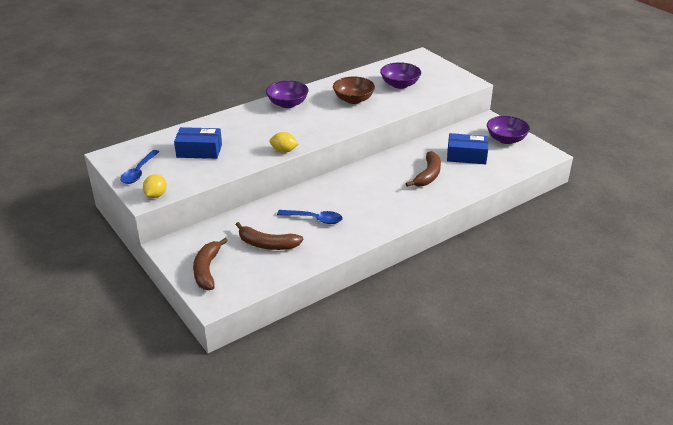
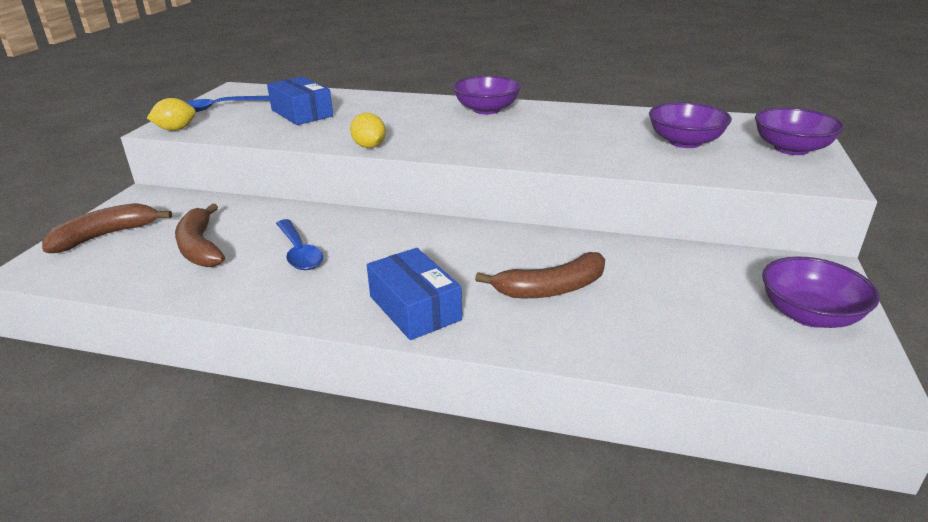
camera: 50 degrees right, 5 degrees down
(353, 99) = (576, 133): brown bowl -> none
(438, 71) = (791, 149): none -> purple bowl
(466, 156) = (674, 298): blue box -> blue box (415, 308)

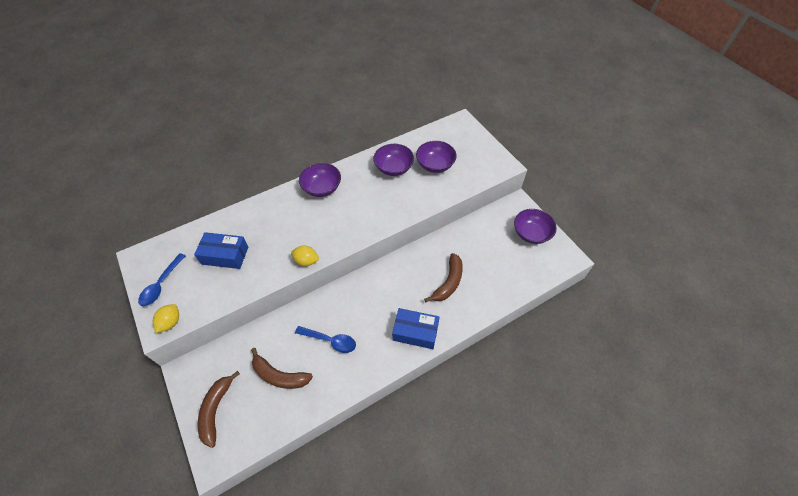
camera: 45 degrees left, 25 degrees up
(791, 149) = (475, 146): purple bowl -> purple bowl (394, 168)

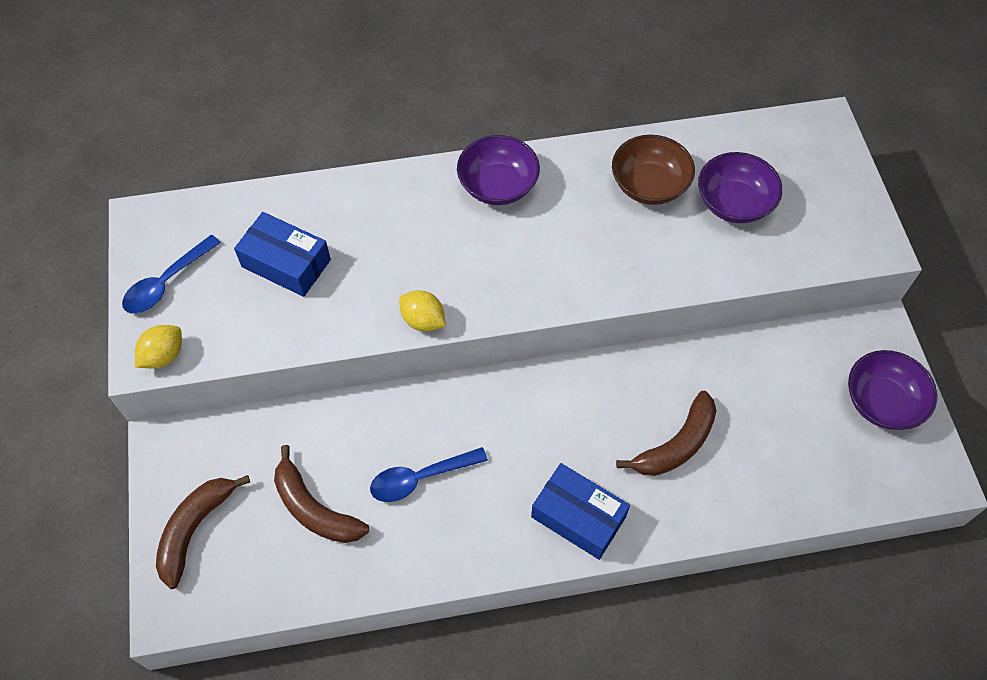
camera: 20 degrees right, 5 degrees up
(330, 341) = (420, 478): blue spoon -> blue spoon turned 120 degrees clockwise
(394, 168) = (649, 185): purple bowl -> brown bowl

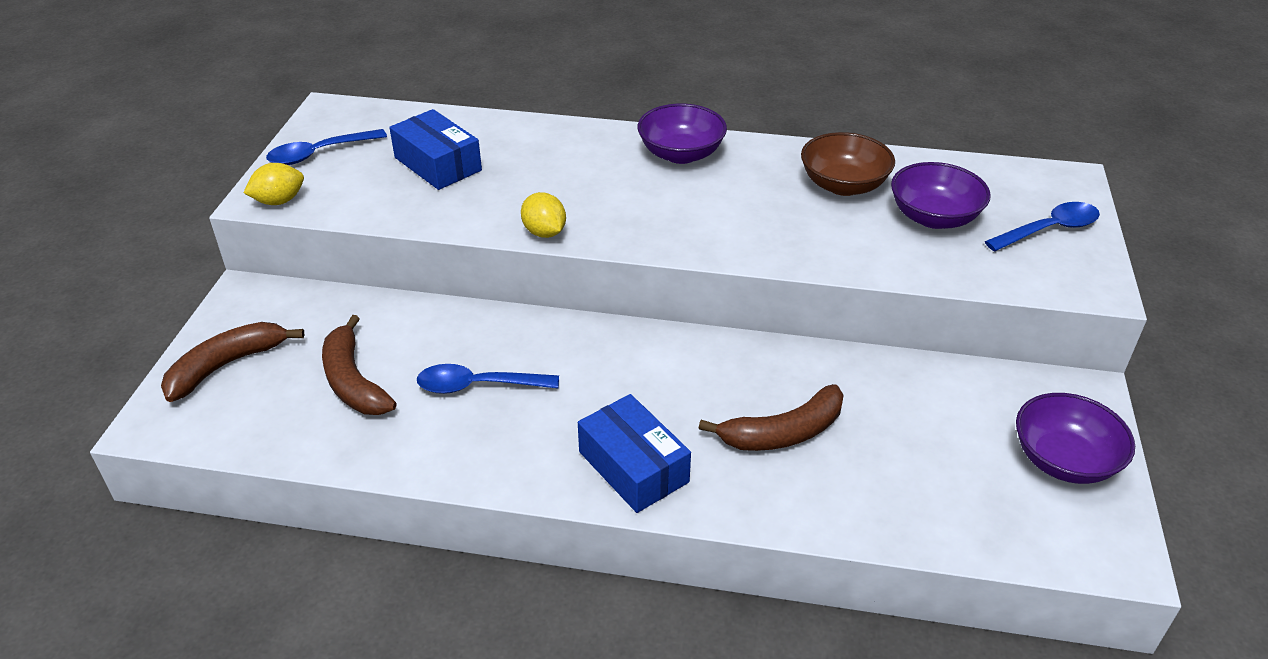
camera: 20 degrees right, 20 degrees down
(826, 191) = (1049, 230): none -> blue spoon

